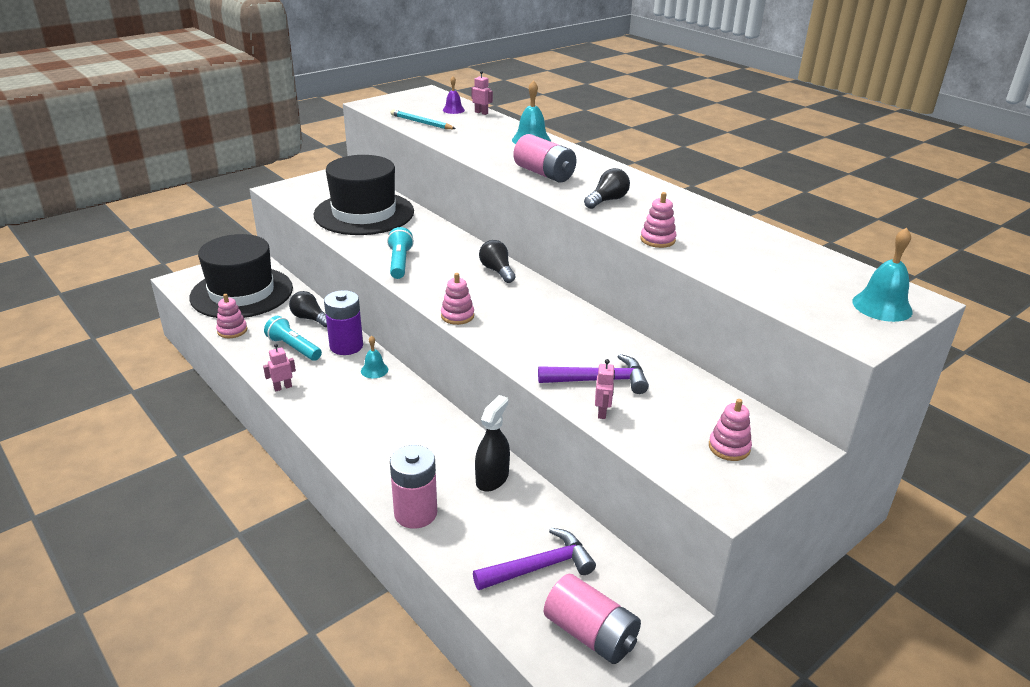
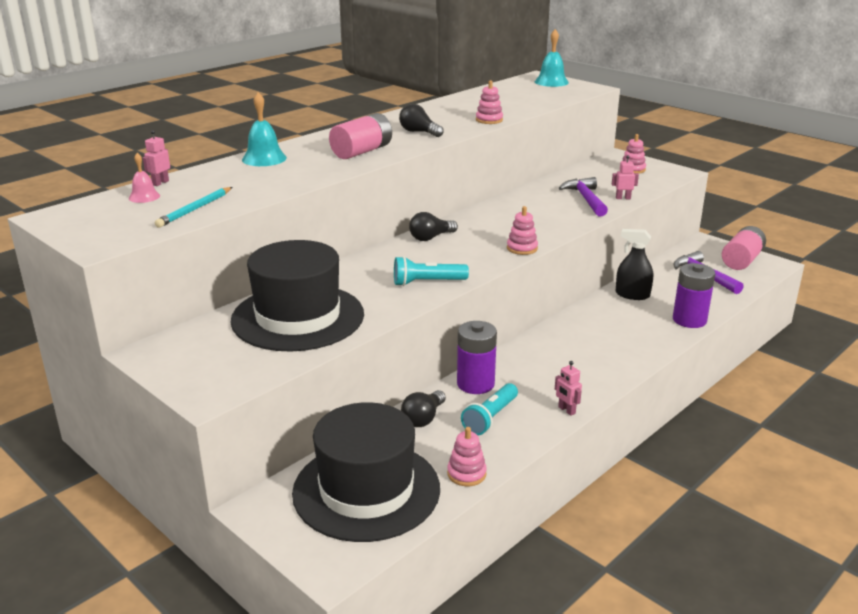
camera: 95 degrees left, 5 degrees down
(374, 370) = (513, 361): turquoise bell -> none
(415, 513) = (689, 320): pink battery -> purple battery
(453, 110) = (144, 197): purple bell -> pink bell

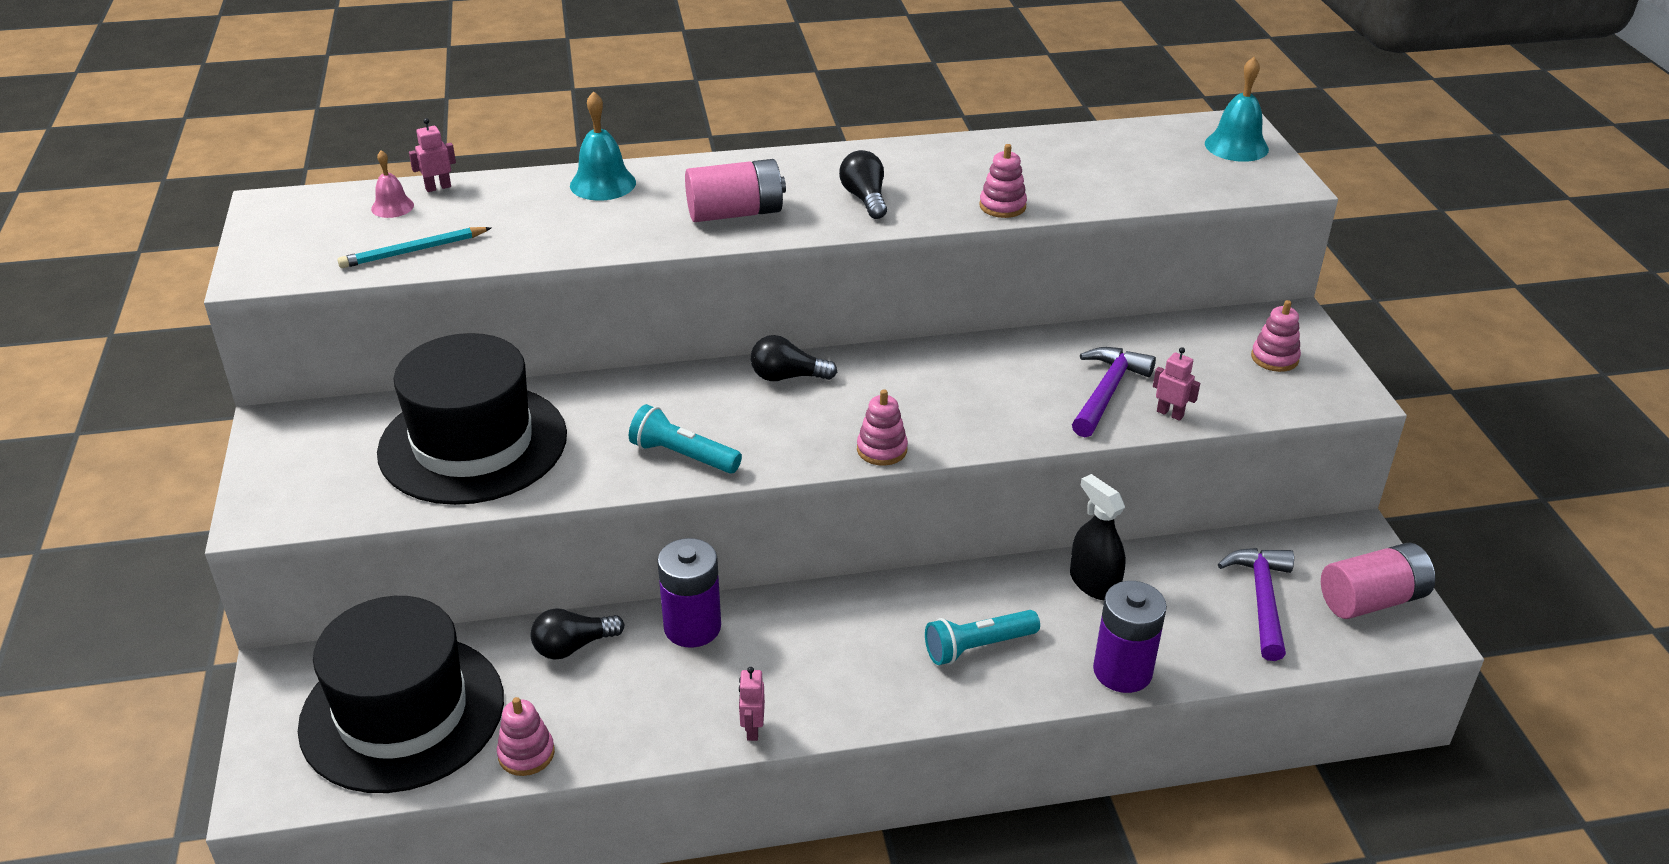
camera: 35 degrees right, 10 degrees up
(490, 418) = (648, 689): turquoise flashlight -> turquoise flashlight (977, 647)

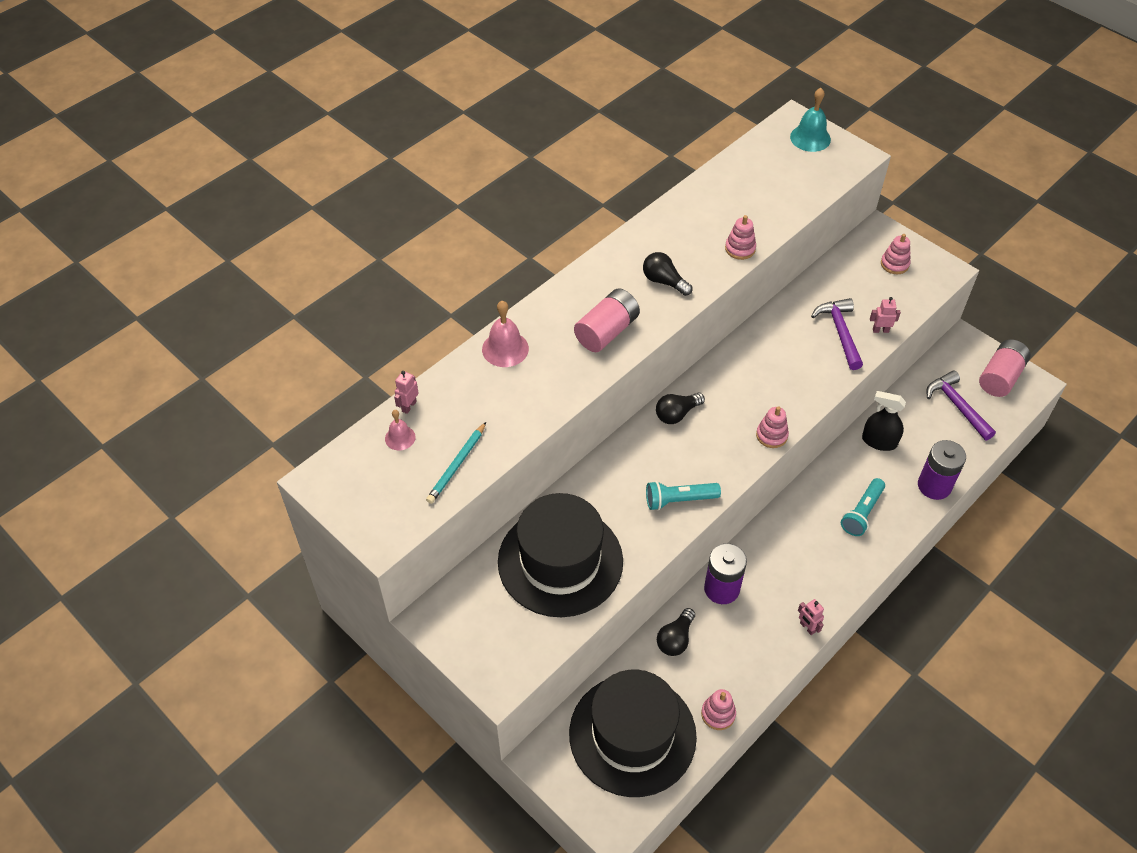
camera: 35 degrees left, 15 degrees up
(603, 184) = (505, 349): turquoise bell -> pink bell

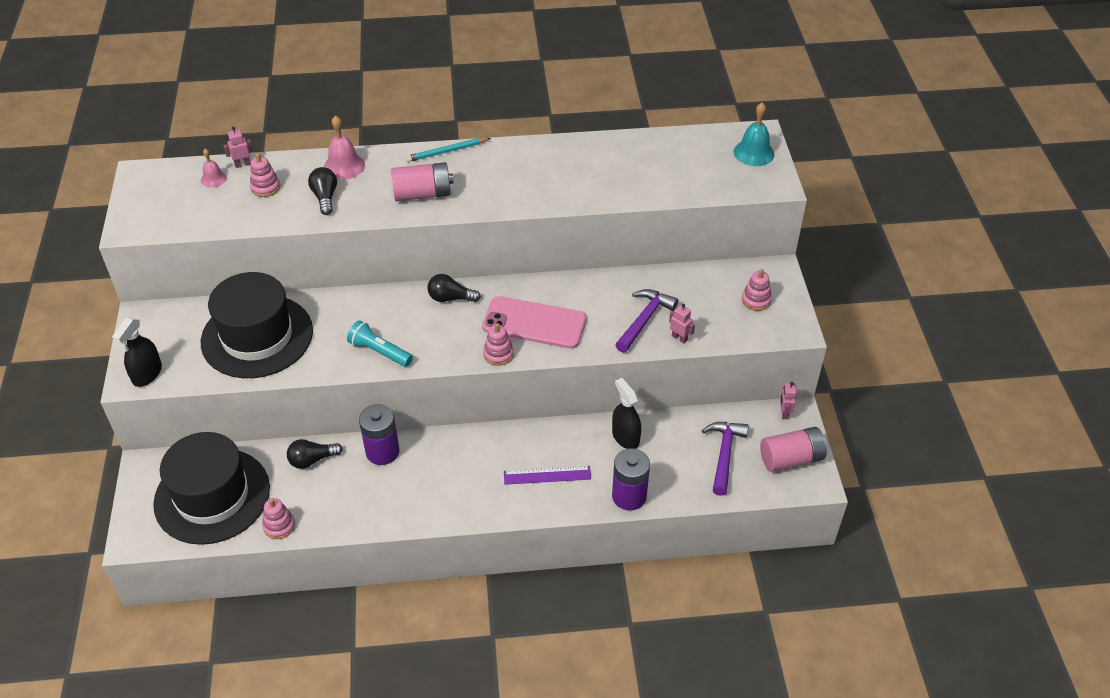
camera: 40 degrees right, 5 degrees down
(457, 465) = (223, 215): turquoise pencil -> turquoise pencil (446, 152)
(507, 667) = (147, 374): none -> black spray bottle
(664, 281) = (505, 186): black light bulb -> black light bulb (325, 197)
(740, 249) = (590, 196): pink stacking toy -> pink stacking toy (265, 187)
(766, 390) = (534, 323): none -> pink phone
(807, 627) = (408, 519): pink robot -> pink robot (784, 413)
(862, 513) = (547, 475): turquoise flashlight -> purple ruler

